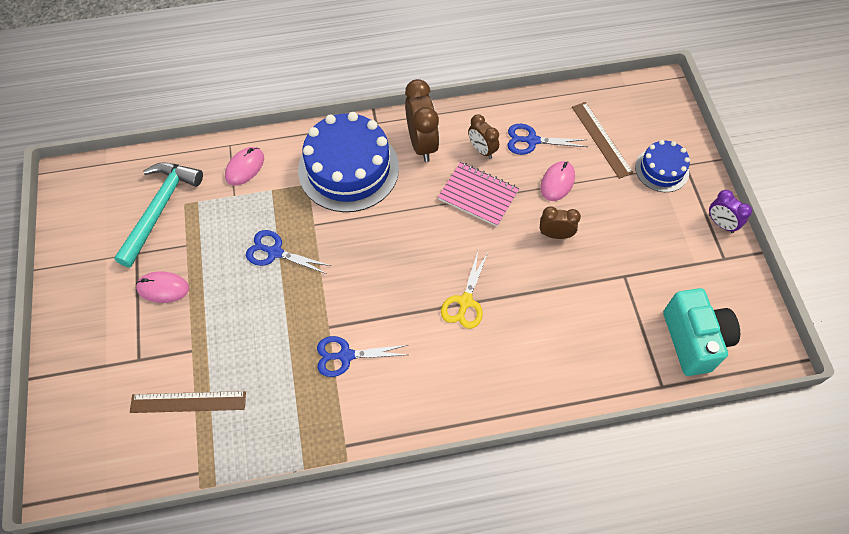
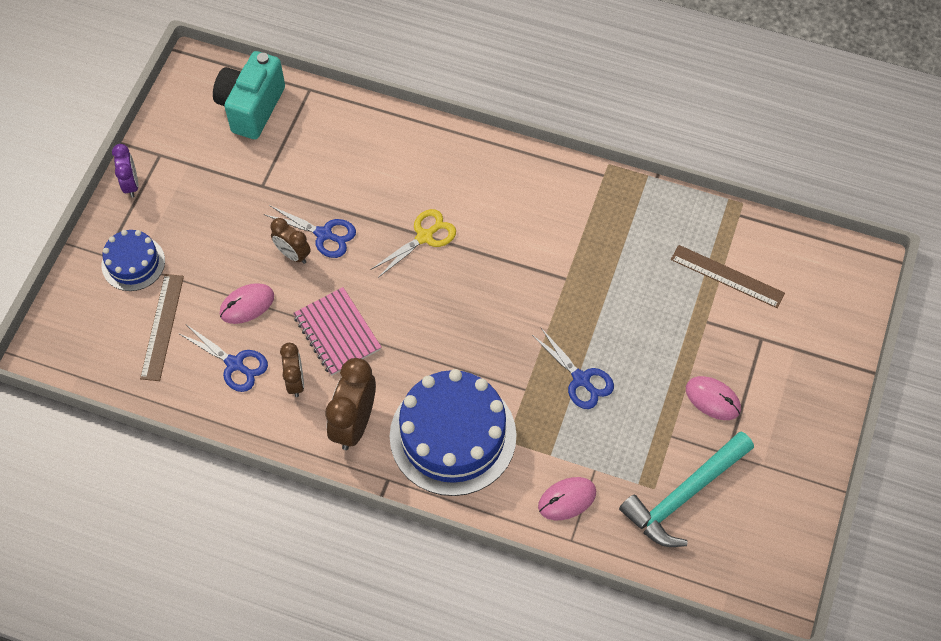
camera: 150 degrees left, 0 degrees up
(346, 356) = (564, 245): blue scissors -> blue scissors (324, 234)

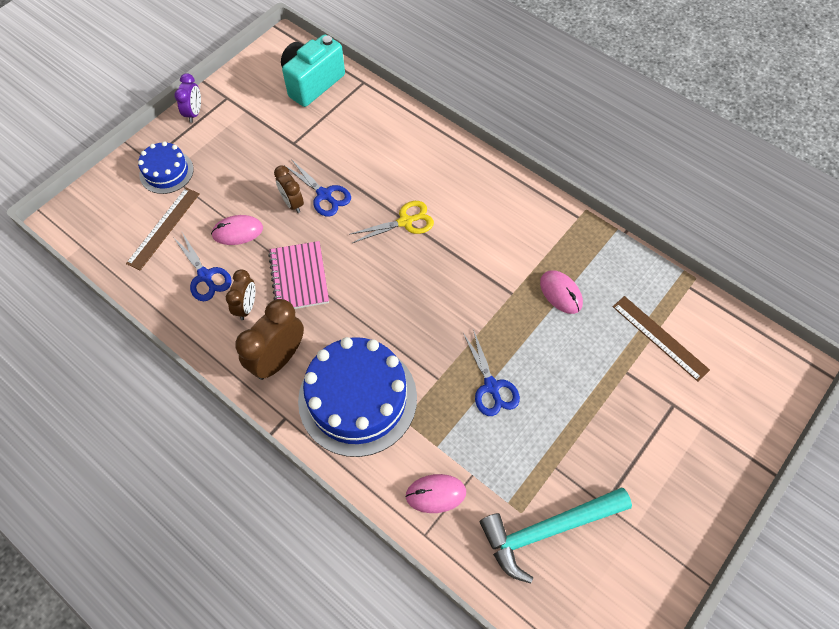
camera: 20 degrees right, 0 degrees up
(712, 399) = (607, 446): pink mouse -> pink mouse (560, 293)

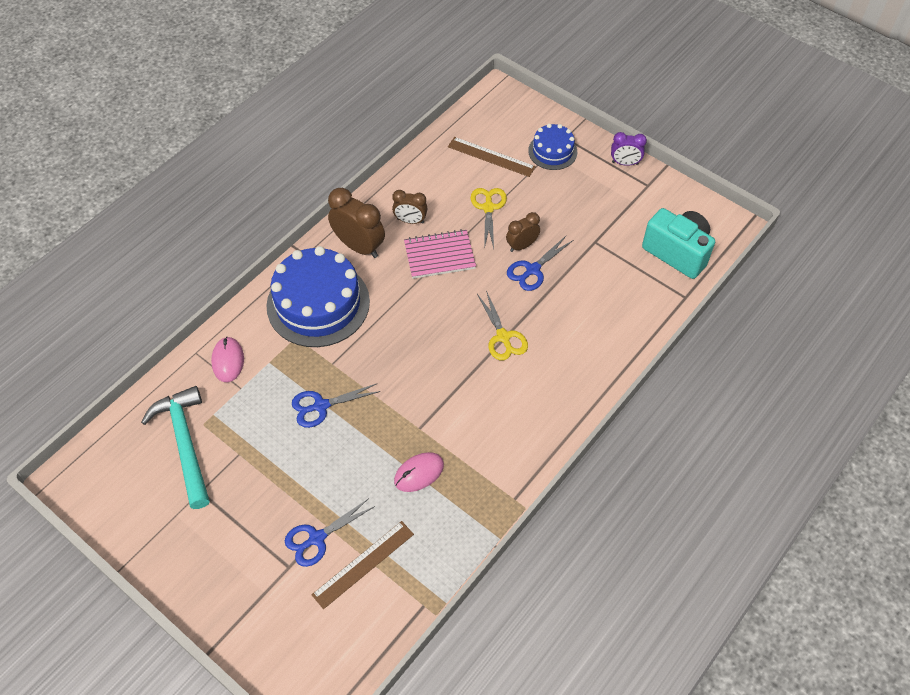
camera: 90 degrees right, 5 degrees down
(205, 276) = (441, 190): blue scissors -> blue scissors (317, 538)
(237, 231) = (488, 208): pink mouse -> yellow scissors

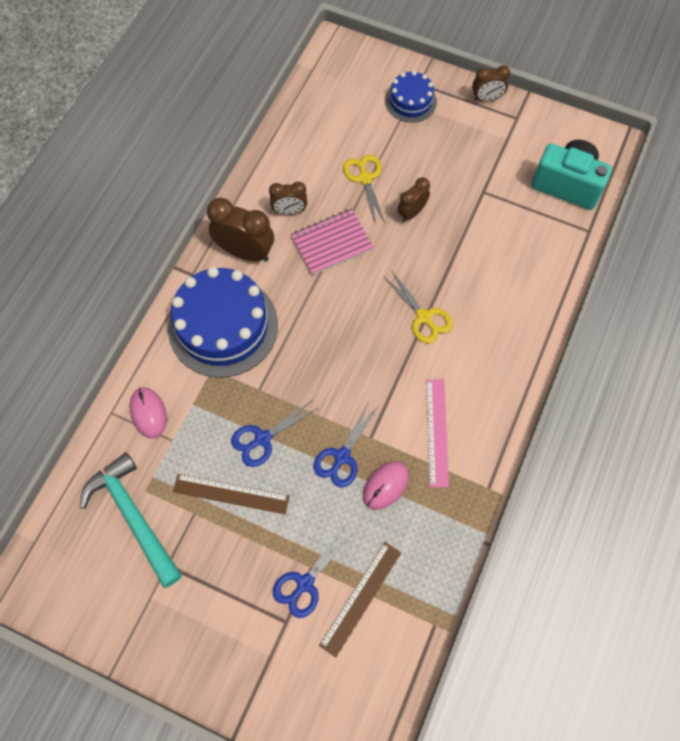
camera: 15 degrees left, 10 degrees up
(482, 438) = (437, 432): none -> pink ruler
(491, 157) = (350, 121): brown ruler -> brown ruler (231, 494)
(532, 270) = (431, 237): blue scissors -> blue scissors (342, 457)
(625, 163) = (487, 98): purple clock -> brown clock

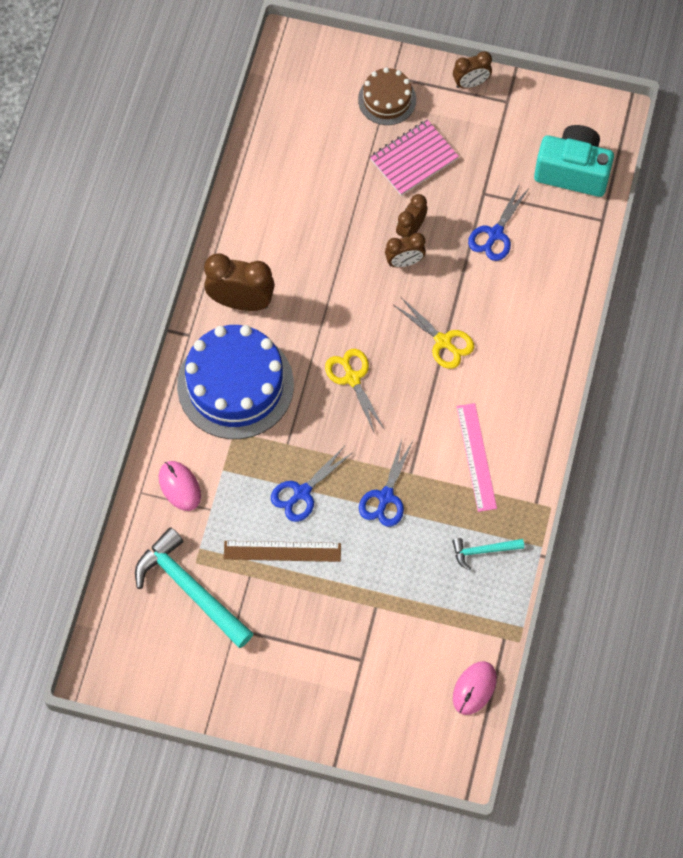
camera: 10 degrees left, 0 degrees up
(289, 211) = (278, 248): brown clock -> brown clock (404, 262)
(305, 583) = (373, 622): blue scissors -> blue scissors (495, 234)
(332, 243) = (331, 277): pink notebook -> pink notebook (414, 159)
(360, 598) = (429, 626): brown ruler -> none
(365, 178) = (353, 198): yellow scissors -> yellow scissors (352, 378)
(385, 485) = (434, 518): pink mouse -> pink mouse (474, 688)
(410, 101) = (387, 99): blue cake -> brown cake
(428, 528) = (483, 551): none -> turquoise hammer

